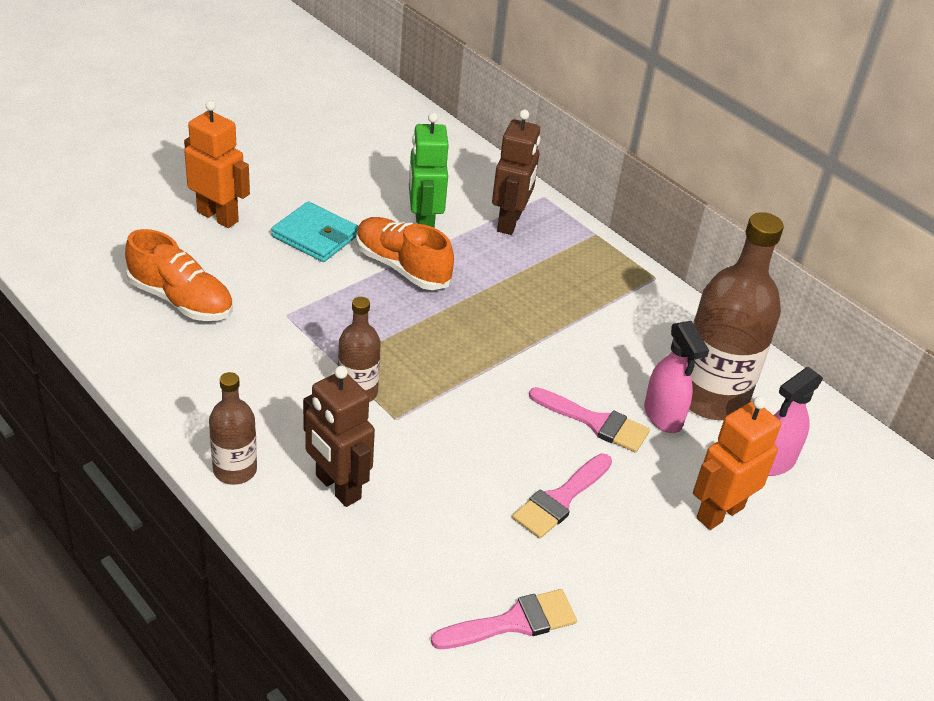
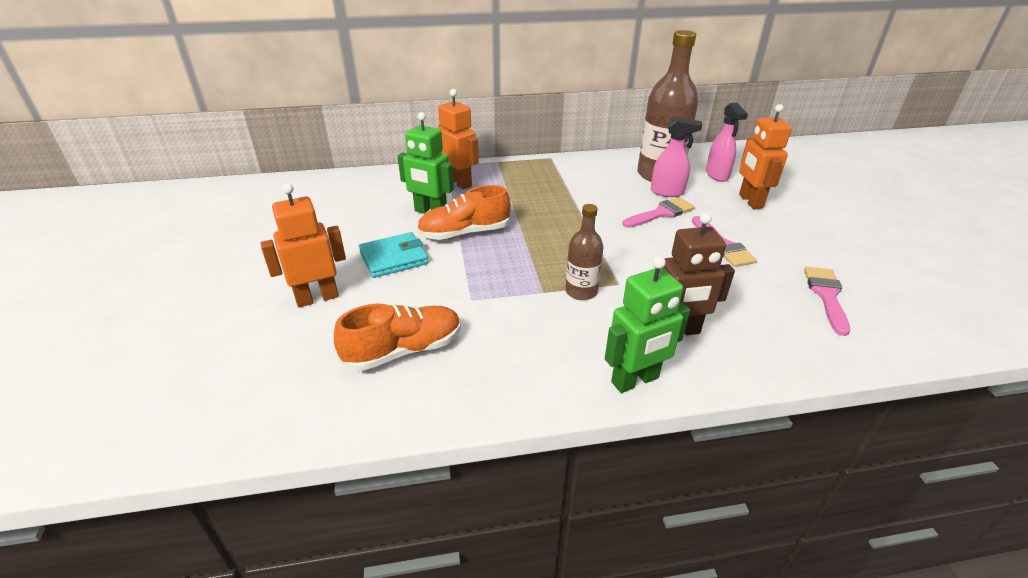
camera: 55 degrees left, 5 degrees down
(235, 470) = (635, 380): brown bottle -> green robot
(510, 222) = (459, 183): brown robot -> orange robot

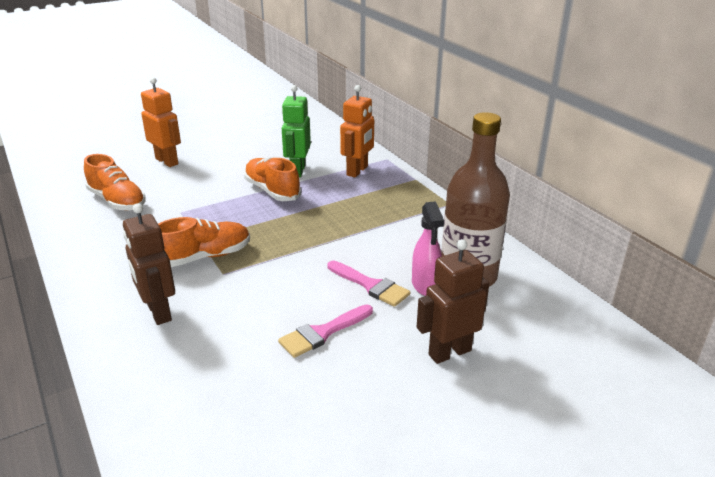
camera: 70 degrees right, 5 degrees down
(394, 258) = (223, 173): turquoise wallet -> none
(581, 291) = (204, 257): brown bottle -> orange shoe
(635, 380) = (93, 296): green robot -> none
(717, 175) = (506, 321): pink spray bottle -> none
(750, 201) = (449, 352): orange robot -> brown robot
(826, 296) = (246, 416): pink brush -> none

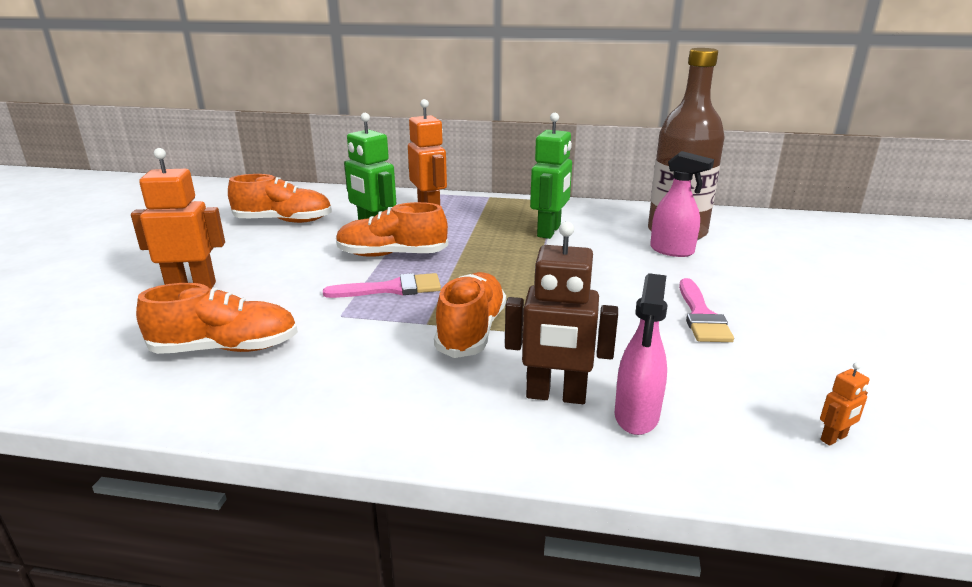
camera: 50 degrees left, 5 degrees down
(160, 348) = (636, 416): none -> pink spray bottle
(200, 436) = (833, 438): none -> orange robot
(274, 141) = (284, 221): none -> orange shoe
(371, 285) = (645, 270): pink brush -> pink brush (392, 289)
(386, 224) = (549, 231): none -> green robot
(449, 352) = (782, 275): brown robot -> none

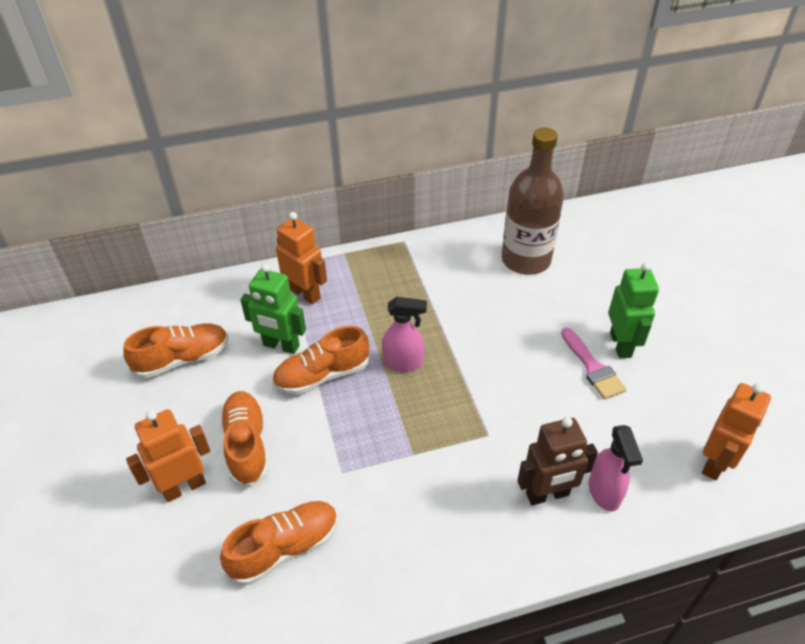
camera: 25 degrees left, 20 degrees up
(392, 289) = (356, 422): pink brush -> none
(471, 331) = (451, 450): orange shoe -> orange shoe (247, 445)
(549, 231) = (428, 293): green robot -> green robot (621, 345)
(672, 251) = (535, 289): pink spray bottle -> pink spray bottle (403, 363)
(833, 438) = (715, 463): orange robot -> orange robot, size x2.25

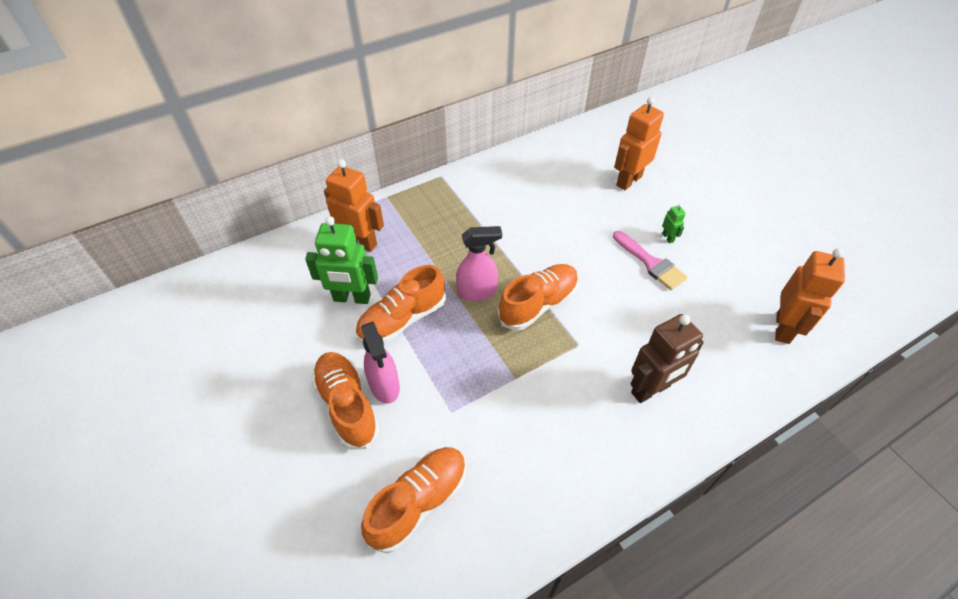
camera: 15 degrees left, 5 degrees up
(182, 359) = (253, 331): orange shoe -> orange shoe (538, 304)
(184, 487) = (294, 463): orange robot -> orange robot (628, 180)
(526, 260) = (559, 175): brown bottle -> none
(604, 492) = (699, 376): pink spray bottle -> pink spray bottle (385, 386)
(621, 345) = (668, 237): green robot -> green robot, size x0.44

